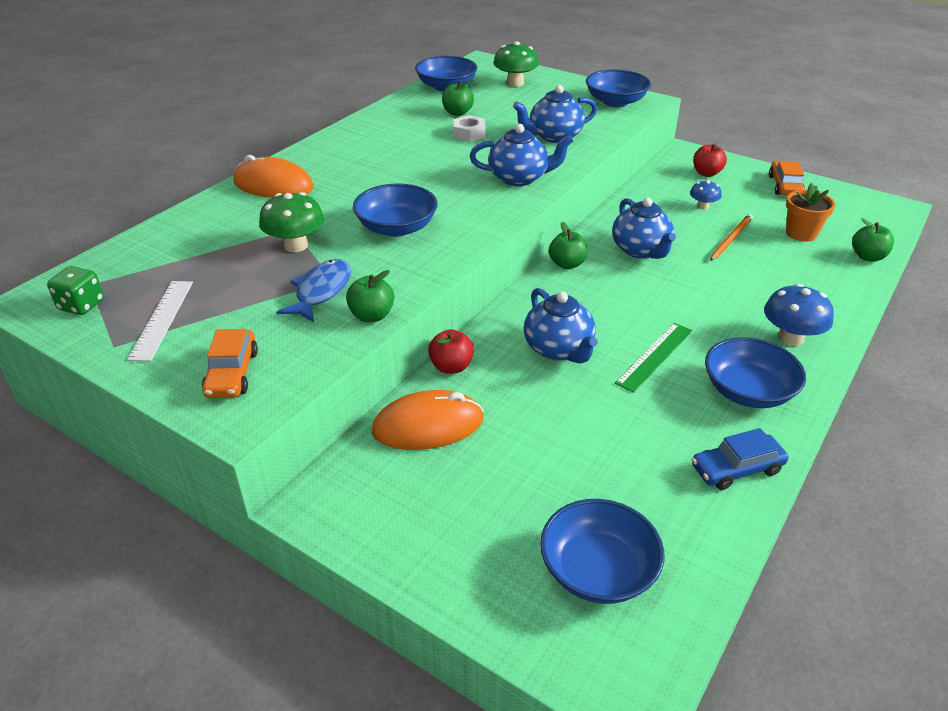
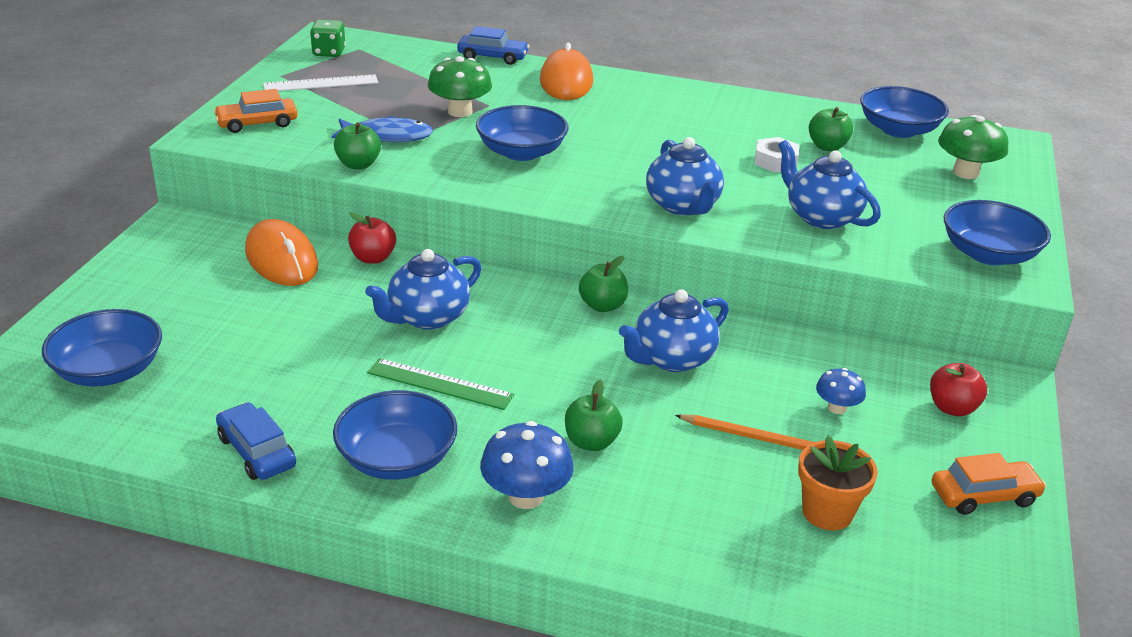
camera: 70 degrees right, 5 degrees down
(188, 211) = (492, 57): none -> blue car
(867, 257) = (802, 590): green apple -> green apple (591, 442)

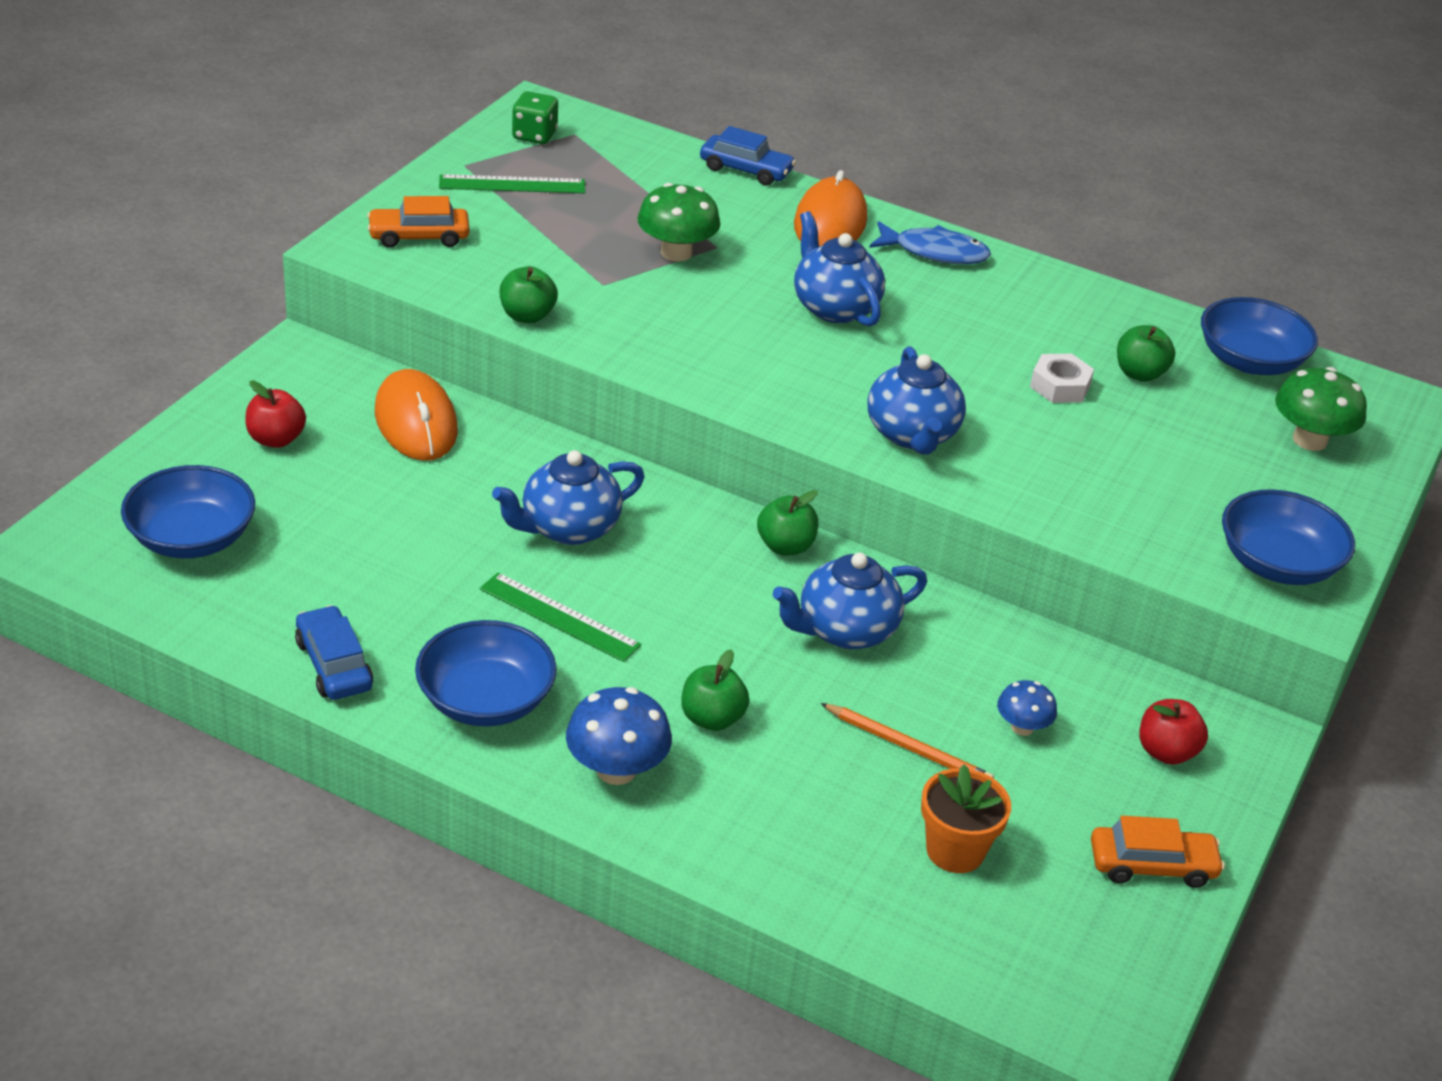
camera: 10 degrees right, 5 degrees up
(321, 83) = (512, 184): white ruler -> green ruler
(373, 258) = (525, 437): red apple -> red apple (276, 439)
(388, 136) = (575, 278): blue fish -> blue fish (935, 252)
(521, 152) = (735, 326): blue bowl -> none
(821, 217) = (1083, 477): blue teapot -> blue teapot (834, 307)

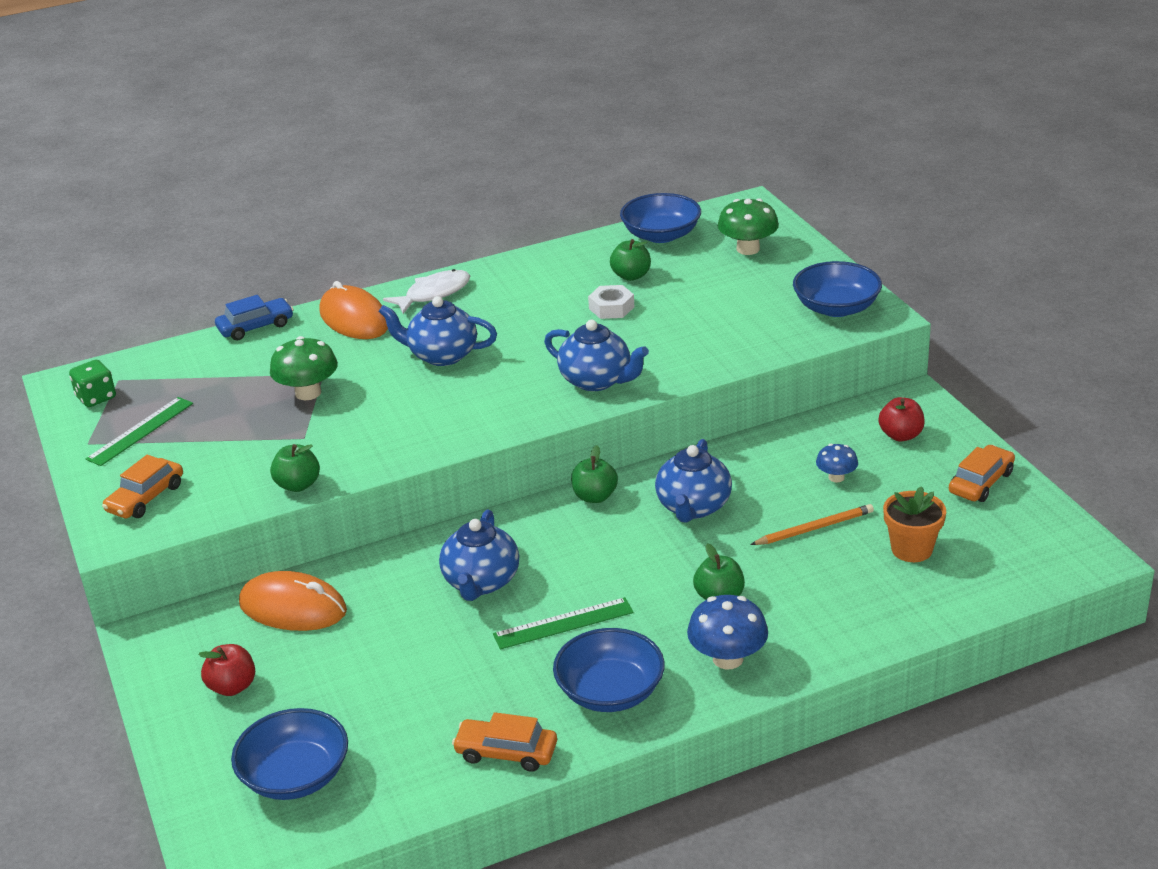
camera: 45 degrees left, 5 degrees down
(334, 665) = (506, 752): blue car -> orange car
(935, 252) = (434, 294): blue fish -> white fish

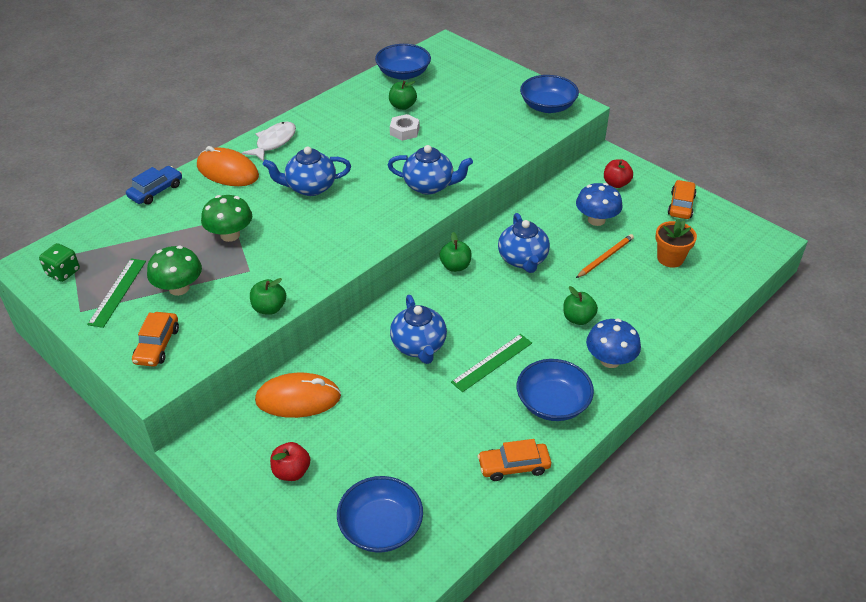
camera: 25 degrees left, 10 degrees up
(748, 249) = (466, 75): green mushroom -> green mushroom (179, 288)
(836, 477) = (596, 220): blue mushroom -> blue mushroom, size x1.68

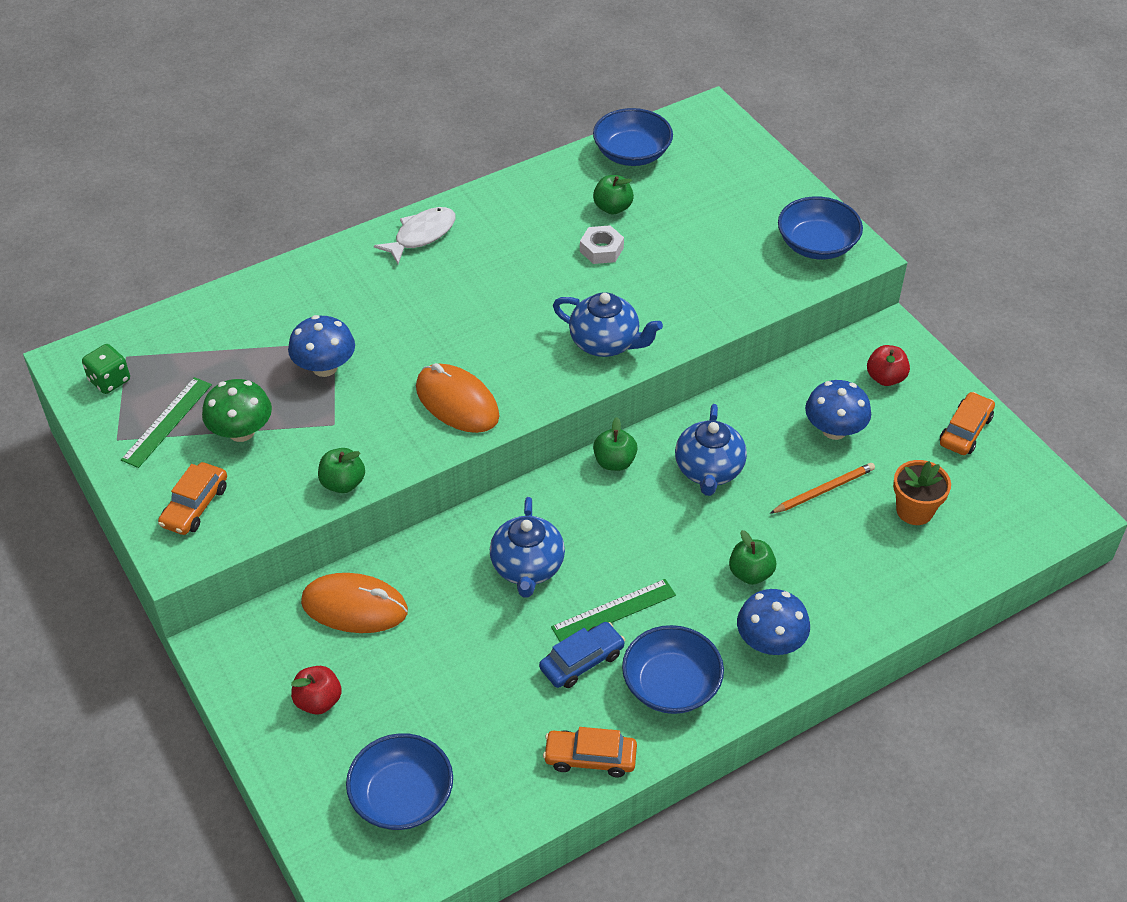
camera: 15 degrees right, 5 degrees up
(156, 191) = (250, 283): blue car -> blue car (582, 661)
(228, 171) = (348, 270): orange mouse -> orange mouse (457, 402)
(230, 235) = (325, 367): green mushroom -> blue mushroom
(310, 187) = (447, 315): blue teapot -> none

